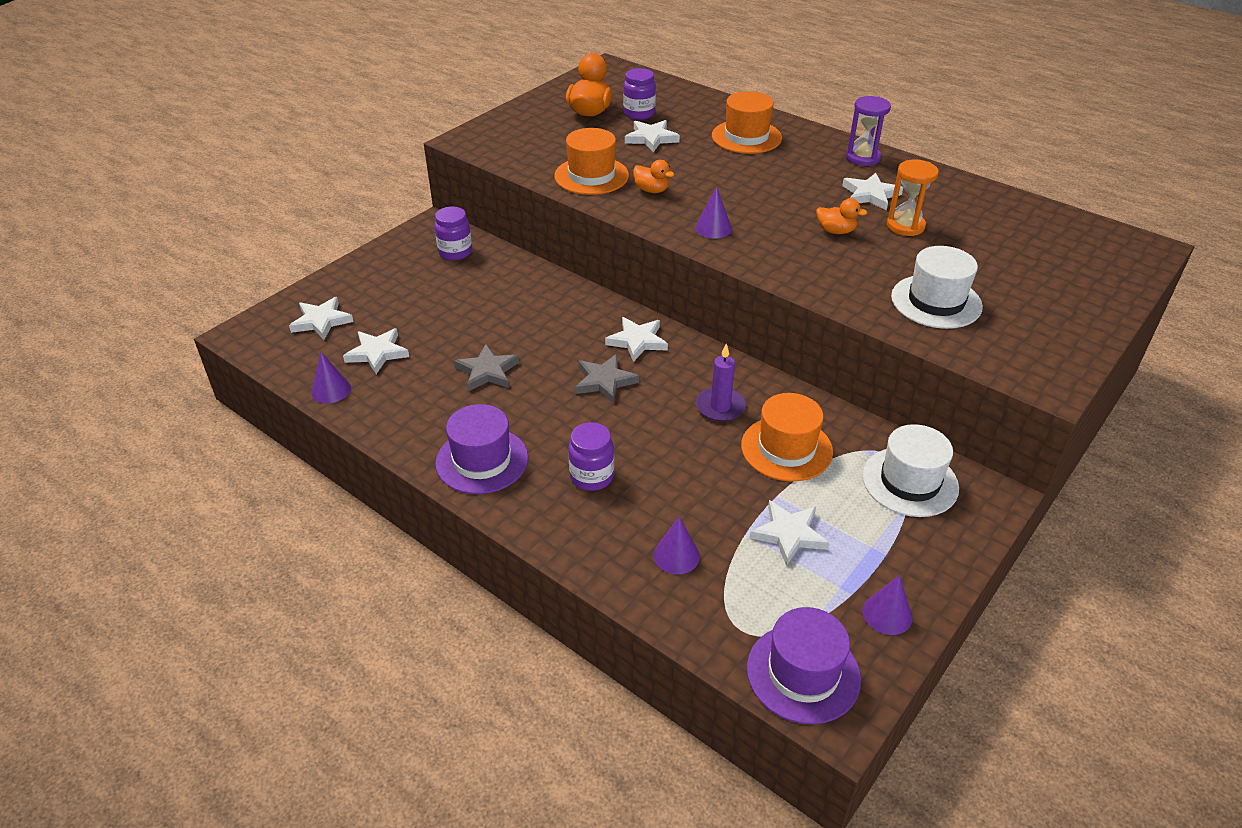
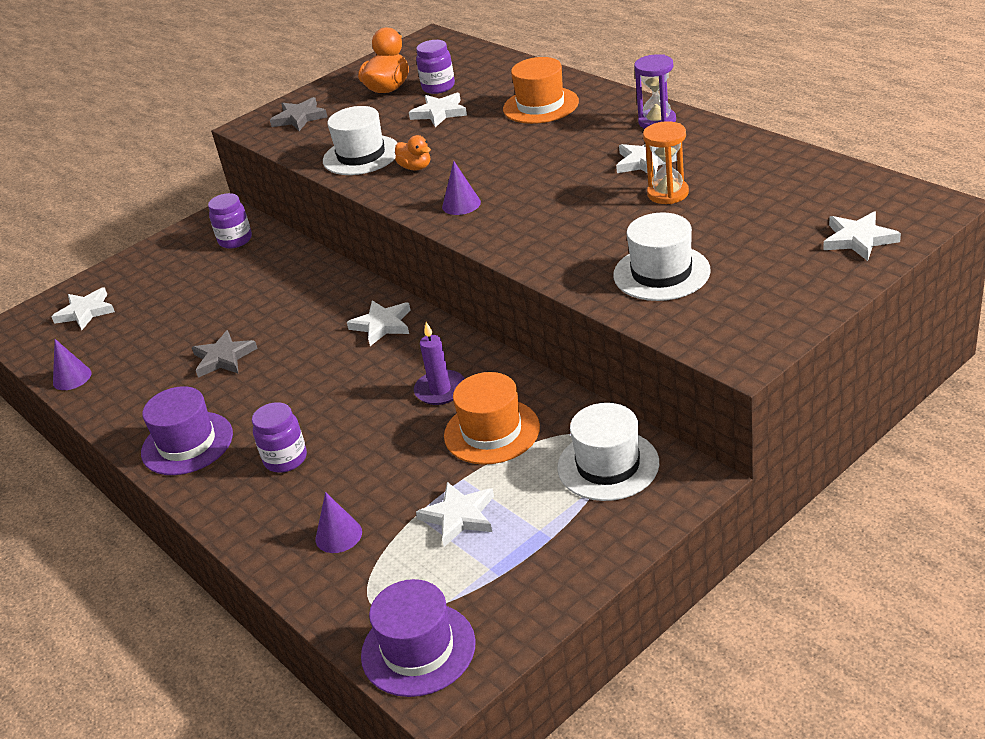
camera: 15 degrees right, 5 degrees down
(377, 353) = (126, 342): white star -> white star (859, 239)
(591, 176) = (361, 155): orange hat -> white hat
(604, 381) = (333, 366): grey star -> grey star (299, 118)
(835, 231) = (589, 202): orange duck -> none
(887, 614) = (527, 596): purple cone -> none

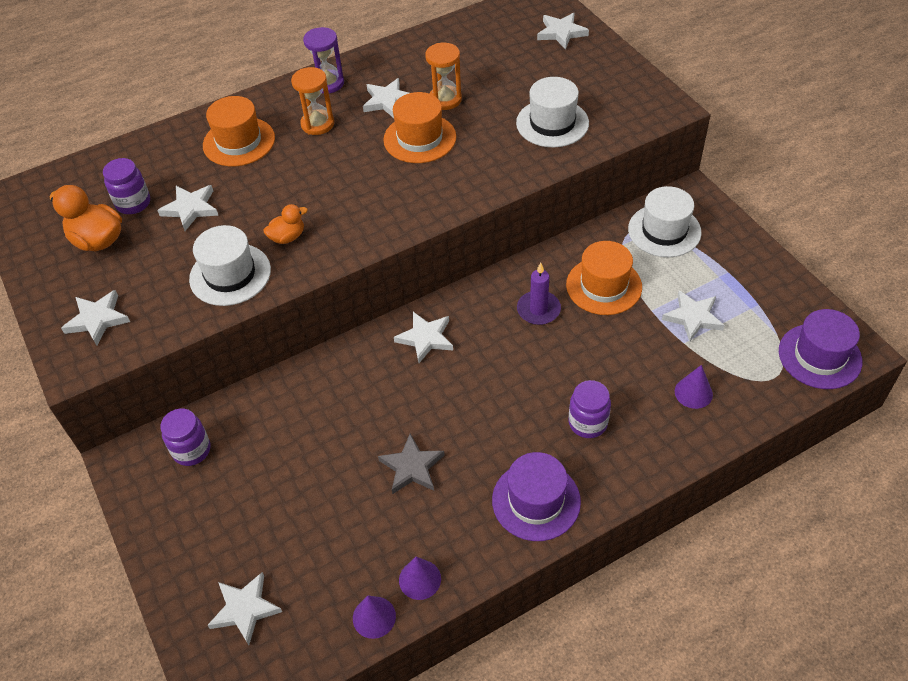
camera: 80 degrees left, 15 degrees up
(299, 118) = (97, 319): grey star -> white star
(461, 204) = (379, 215): purple cone -> purple cone (420, 579)
(586, 135) = (317, 124): none -> orange hourglass
(590, 196) = (419, 138): none -> orange hat

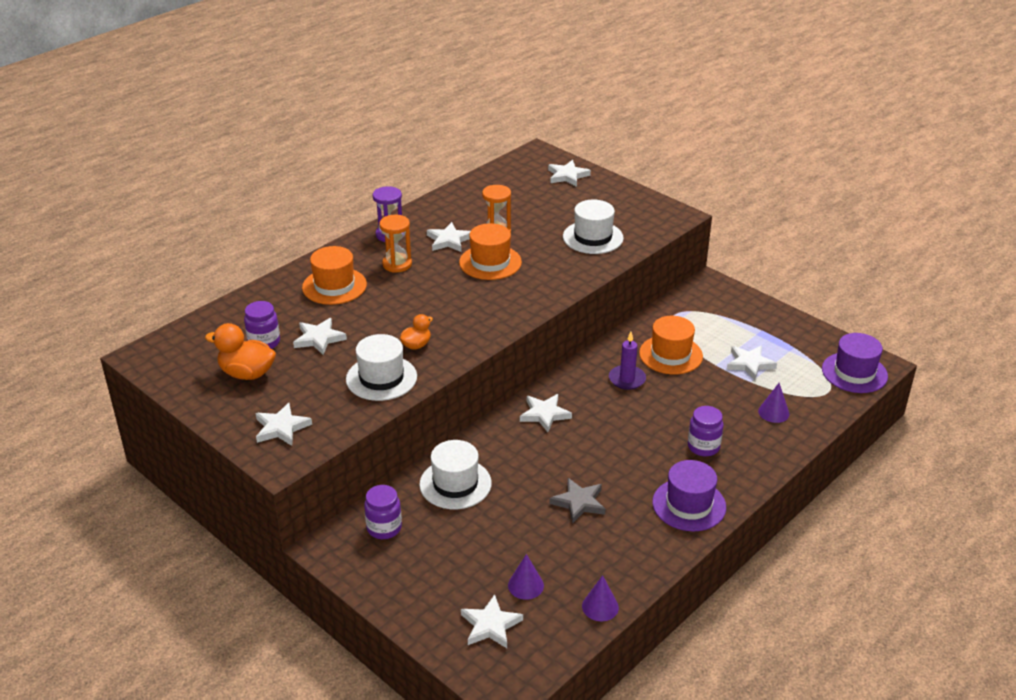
camera: 20 degrees left, 15 degrees down
(420, 579) = (624, 574): purple cone -> purple cone (525, 585)
(664, 230) = (699, 310): white hat -> white hat (455, 484)

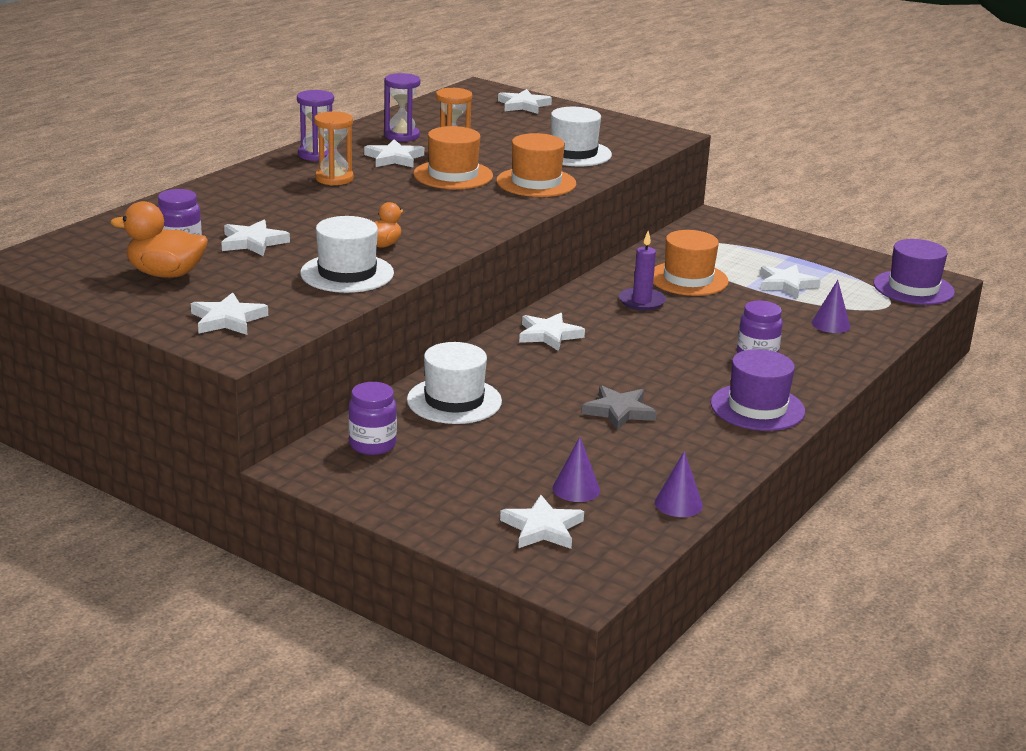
camera: 10 degrees left, 10 degrees down
(334, 286) = (258, 198): orange hat -> orange hat (536, 182)
(461, 213) = (402, 136): none -> purple hourglass

